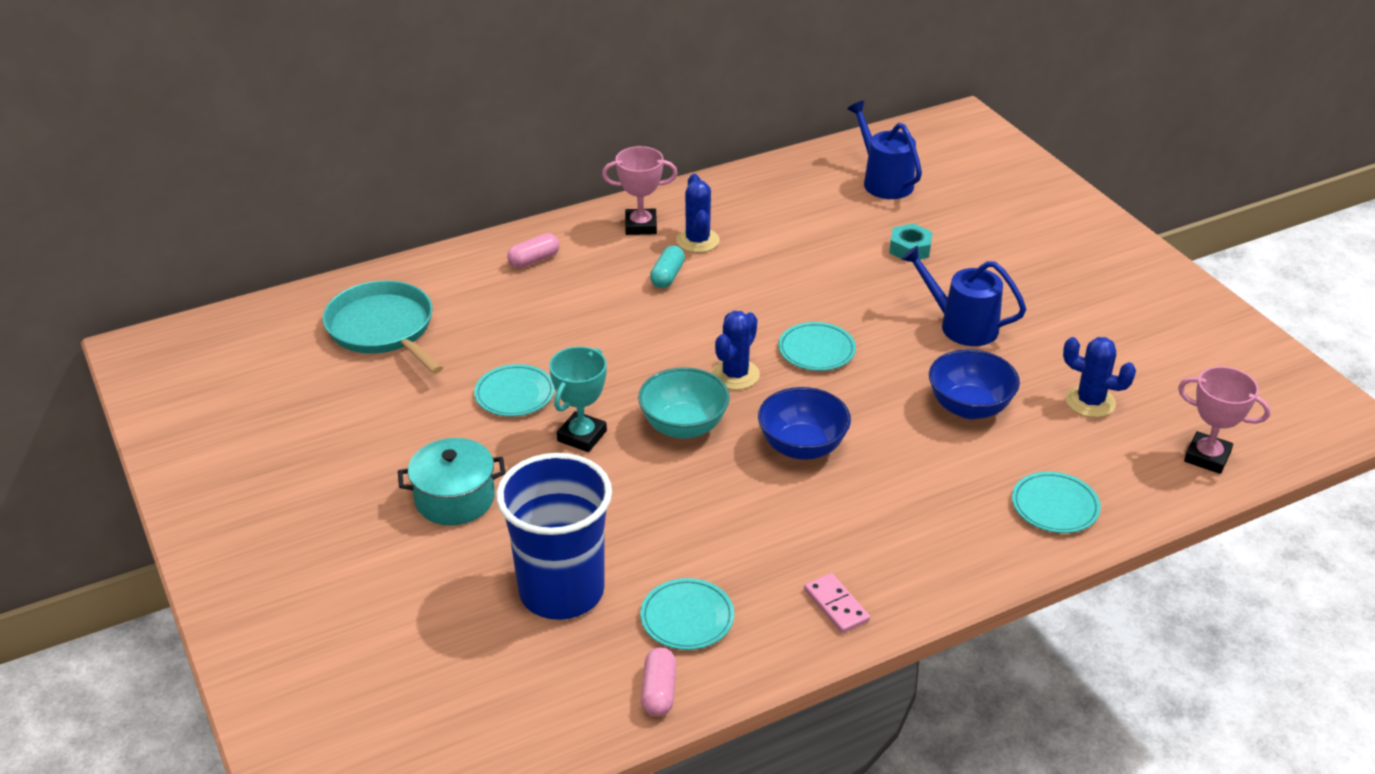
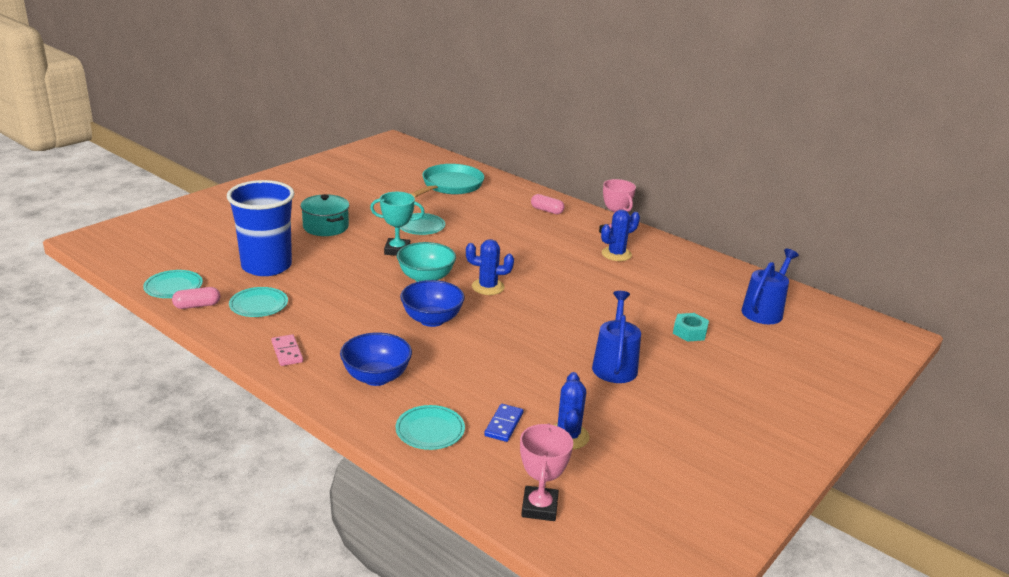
camera: 65 degrees right, 10 degrees down
(667, 276) = (569, 250): turquoise capsule -> none
(816, 350) = (536, 311): turquoise plate -> turquoise plate (173, 287)
(836, 605) = (287, 352): pink domino -> pink domino turned 60 degrees counterclockwise
(969, 407) = (519, 379): blue bowl -> blue bowl (376, 377)
(1057, 444) = (504, 424): none -> blue domino

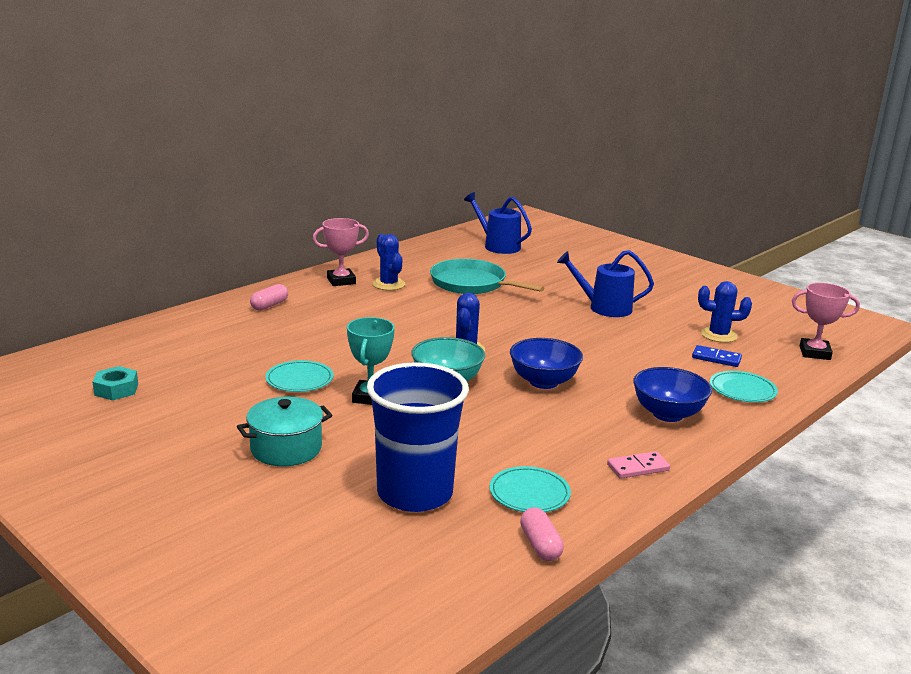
camera: 85 degrees left, 5 degrees down
(173, 287) = (486, 574): turquoise plate -> none
(450, 185) = (165, 355): turquoise pan -> turquoise pan (472, 284)
(689, 332) = (540, 275): turquoise nut -> turquoise nut (116, 389)

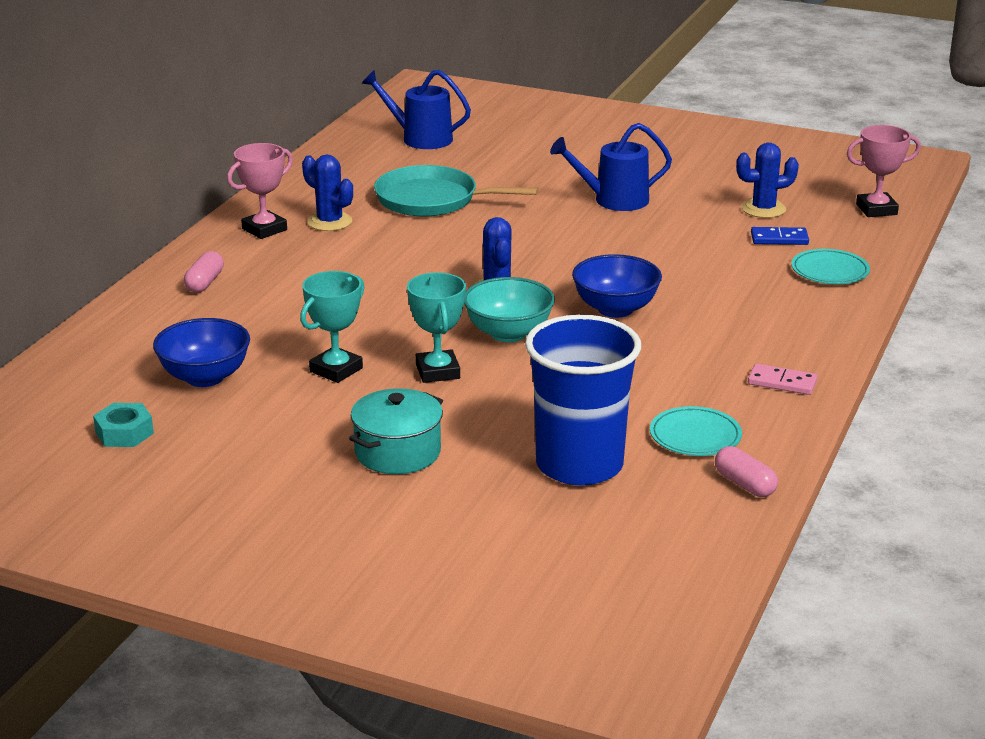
camera: 20 degrees left, 5 degrees up
(299, 380) = (336, 370): turquoise plate -> turquoise trophy
(638, 467) = (782, 382): pink domino -> pink domino turned 60 degrees clockwise
(668, 414) = (772, 316): blue bowl -> blue bowl (205, 377)

